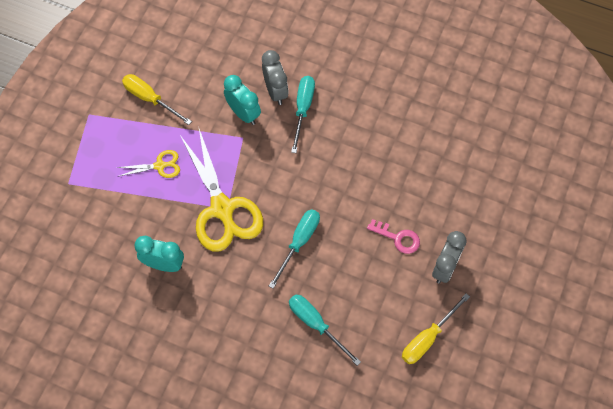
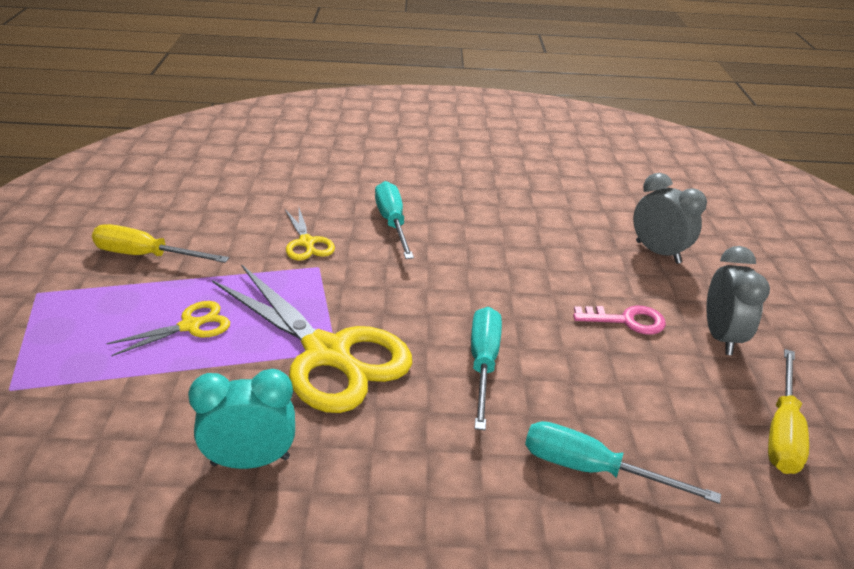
camera: 25 degrees left, 30 degrees down
(243, 113) = (306, 242): turquoise clock -> yellow scissors
(275, 91) = (343, 214): grey clock -> grey clock (658, 252)

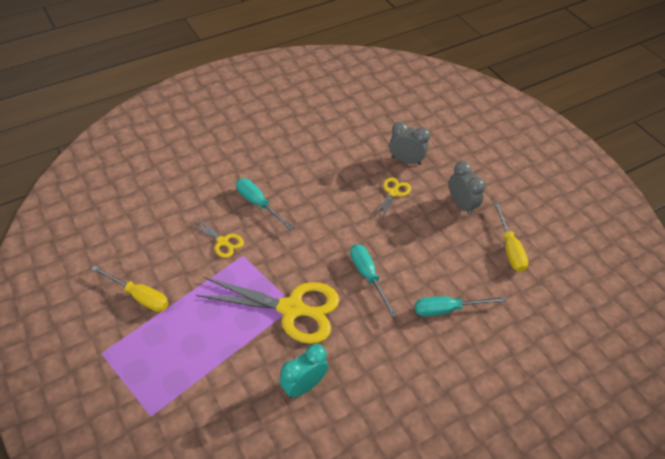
camera: 30 degrees left, 15 degrees up
(146, 255) = (139, 296): yellow screwdriver -> yellow screwdriver turned 135 degrees counterclockwise
(190, 326) = (208, 329): yellow scissors -> yellow scissors (393, 193)
(626, 320) = (416, 216): pink key -> none

